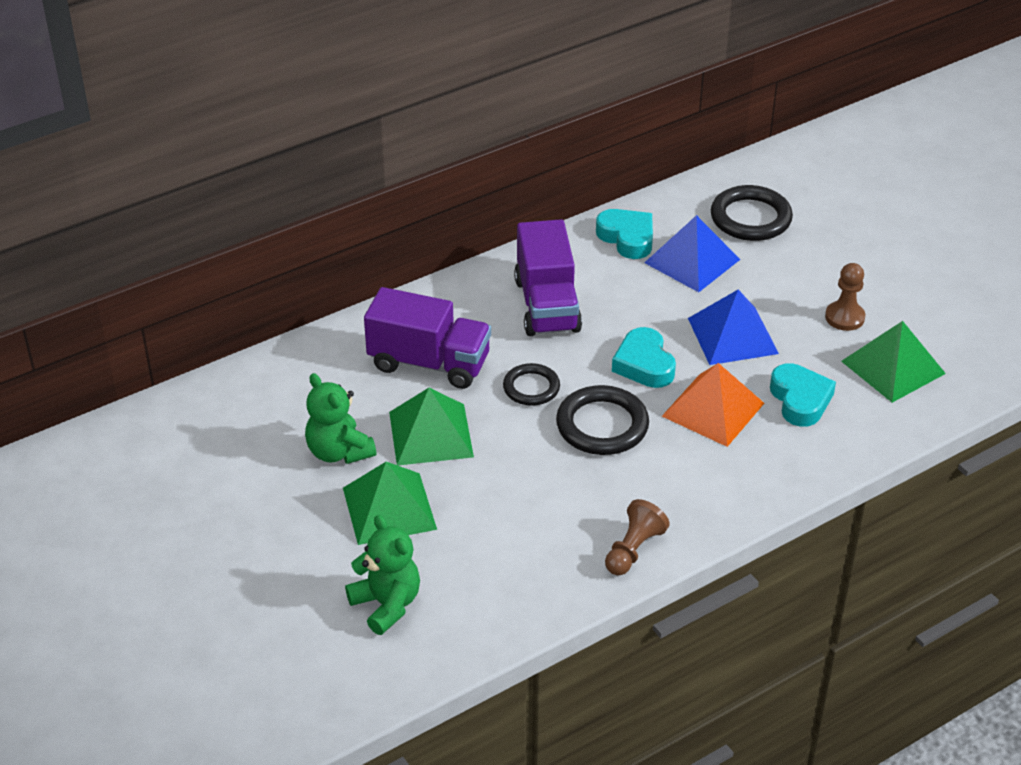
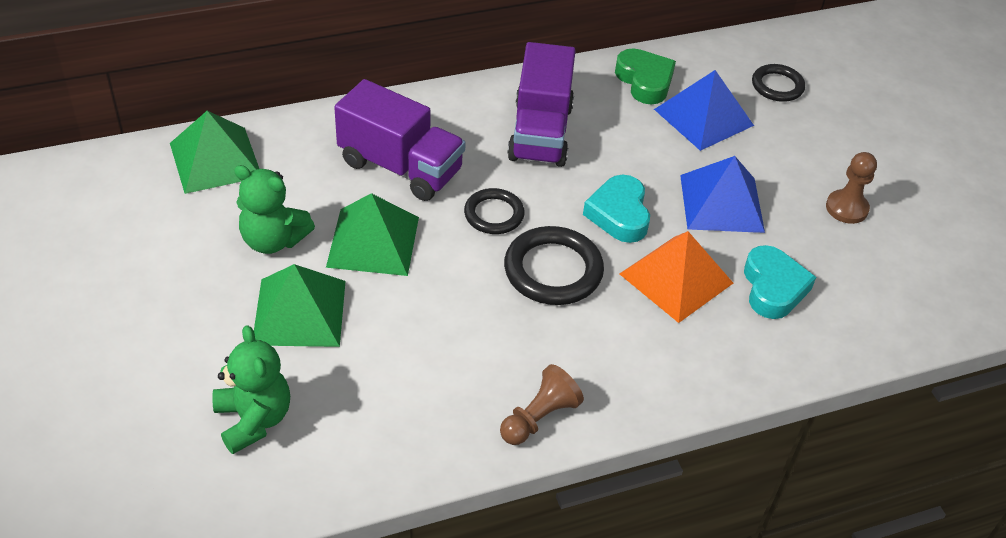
camera: 10 degrees right, 5 degrees up
(339, 452) = (273, 240): green teddy bear -> green teddy bear turned 45 degrees counterclockwise
(627, 238) = (645, 81): turquoise heart -> green heart
(750, 218) = (777, 86): black ring -> black ring, size x0.63
(893, 367) = (884, 273): green pyramid -> green pyramid (215, 160)

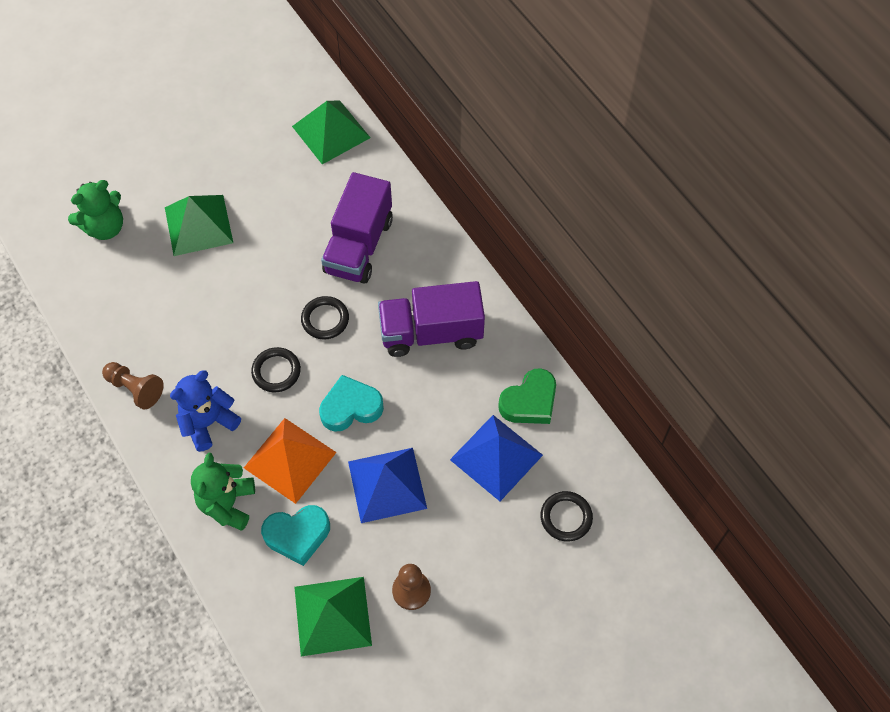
camera: 80 degrees right, 15 degrees up
(273, 240) = (261, 190): green teddy bear -> green teddy bear (227, 503)
(373, 241) = (275, 249): green pyramid -> green pyramid (332, 615)
(553, 270) = (276, 371): black ring -> black ring, size x0.63
(609, 347) = (208, 422): none -> blue teddy bear

